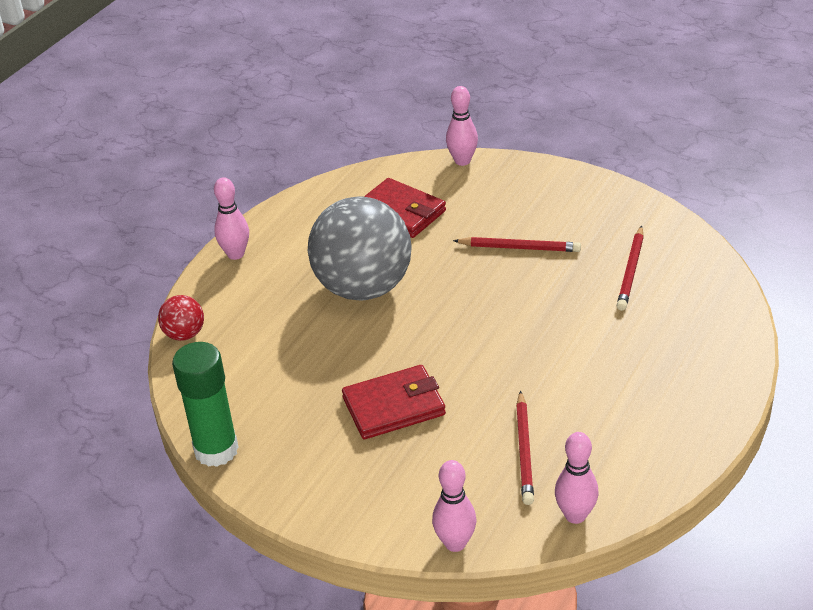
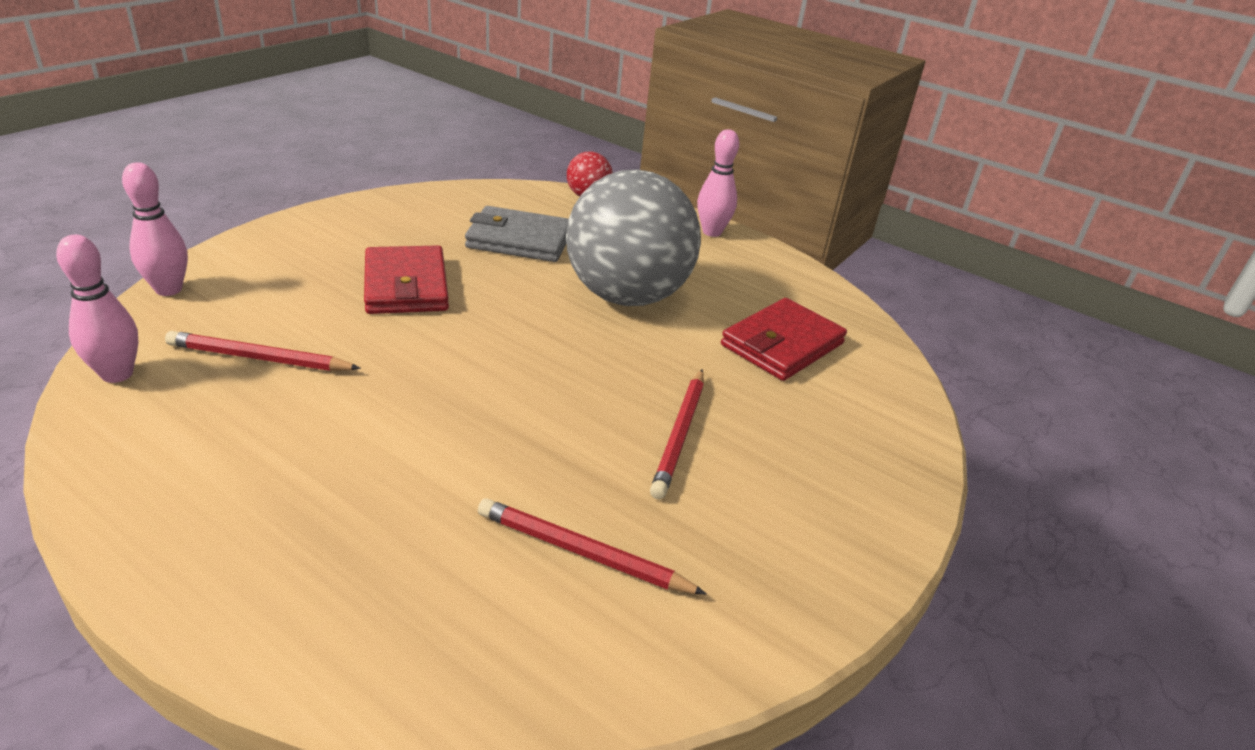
camera: 90 degrees right, 5 degrees down
(216, 450) = (414, 194): green glue stick -> none
(290, 360) = (519, 240): none -> grey wallet
(462, 161) = (916, 419): pink bowling pin -> none

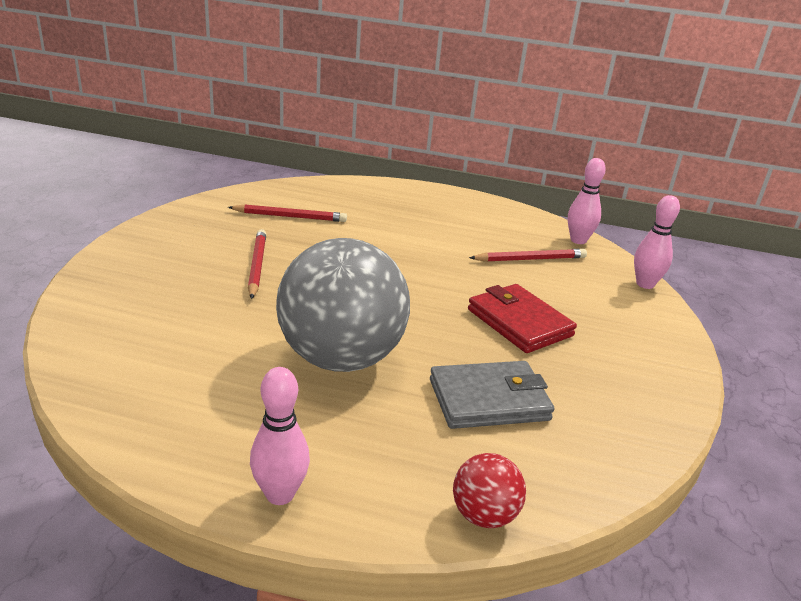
camera: 160 degrees right, 5 degrees down
(782, 344) = (181, 343): red wallet -> none

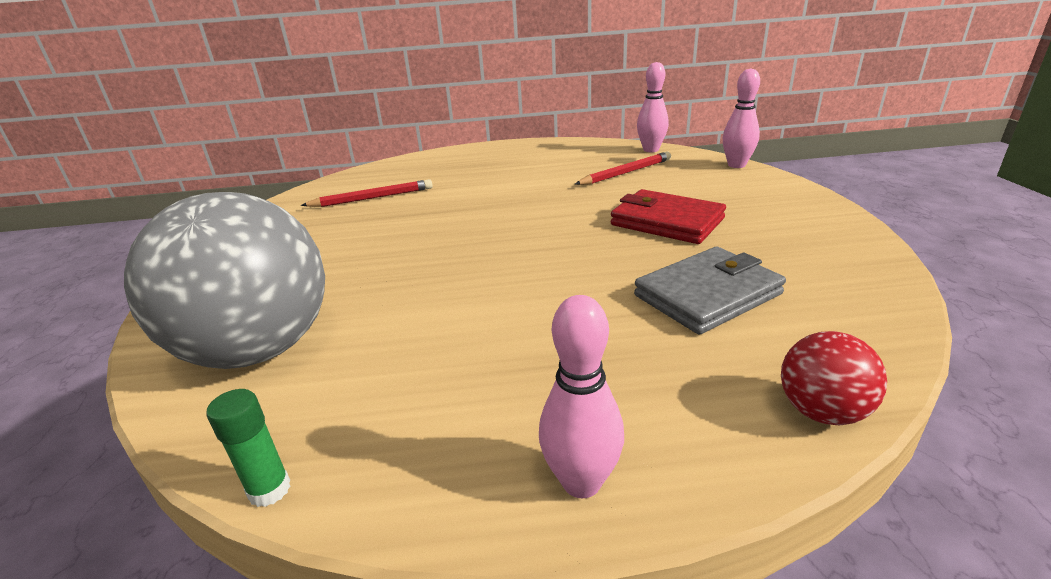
camera: 15 degrees left, 0 degrees up
(93, 426) = (269, 490): none -> green glue stick
(257, 265) = (368, 247): red pencil -> none
(341, 358) = (526, 305): grey ball -> grey ball (259, 350)

